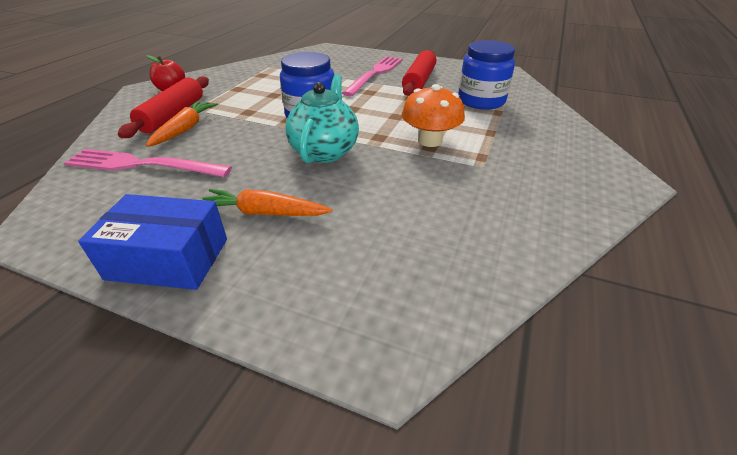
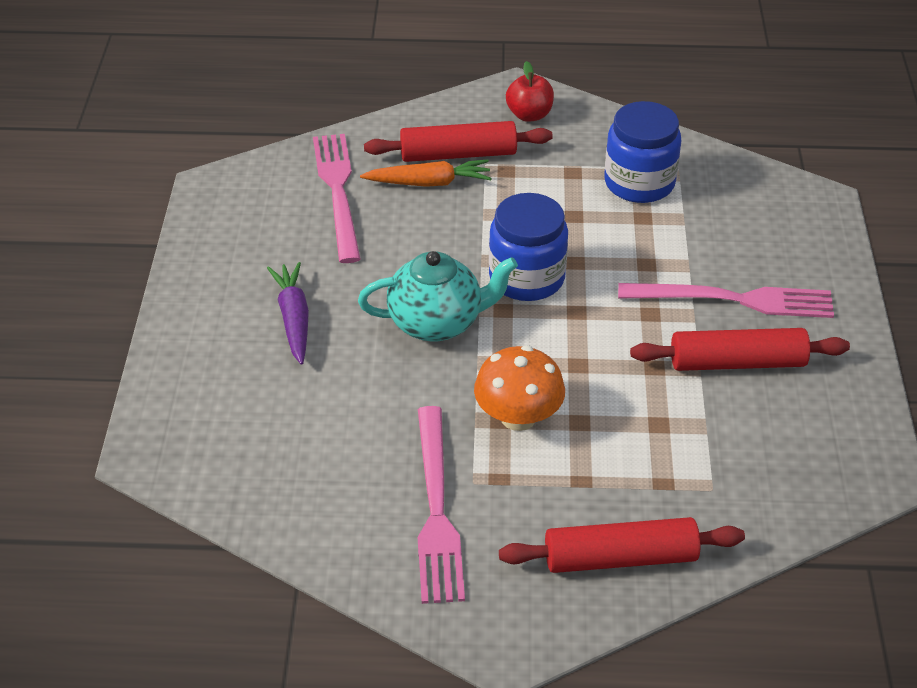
camera: 70 degrees right, 5 degrees up
(168, 259) = (207, 285): blue box -> none
(264, 213) = (294, 319): orange carrot -> purple carrot
(481, 101) = (699, 456): blue jar -> blue jar (639, 183)
(505, 185) = (436, 509): none -> pink fork
(553, 133) = (620, 558): none -> red rolling pin

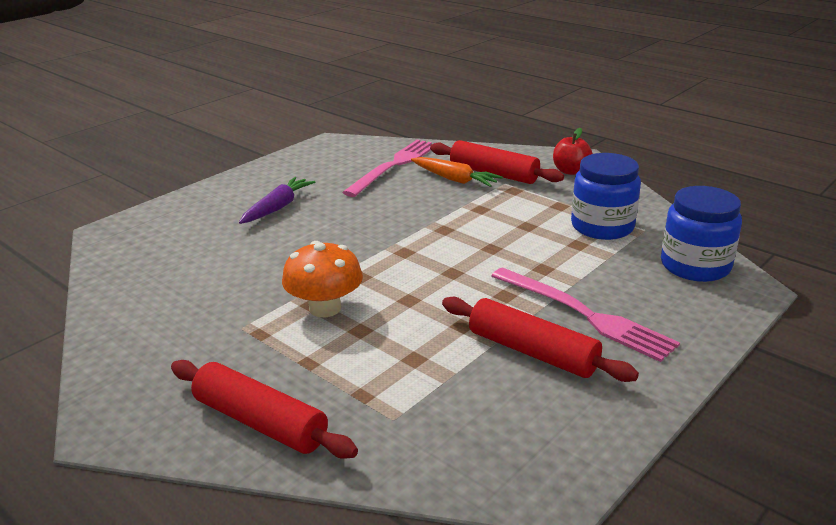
camera: 40 degrees right, 15 degrees down
(436, 509) = (197, 329): pink fork -> none
(437, 323) = (353, 241): turquoise teapot -> none
(527, 278) = (445, 243): blue jar -> blue jar (695, 266)

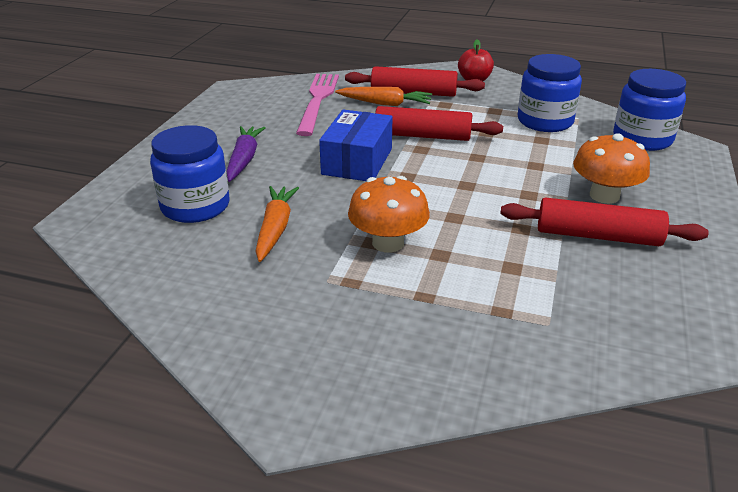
camera: 25 degrees left, 5 degrees up
(201, 239) = (195, 206): none -> blue jar
(244, 273) = (275, 229): none -> orange carrot
(260, 422) = (438, 364): red rolling pin -> red rolling pin (422, 136)
(372, 229) = (357, 161): none -> blue box
(584, 314) = (604, 196): pink fork -> orange mushroom

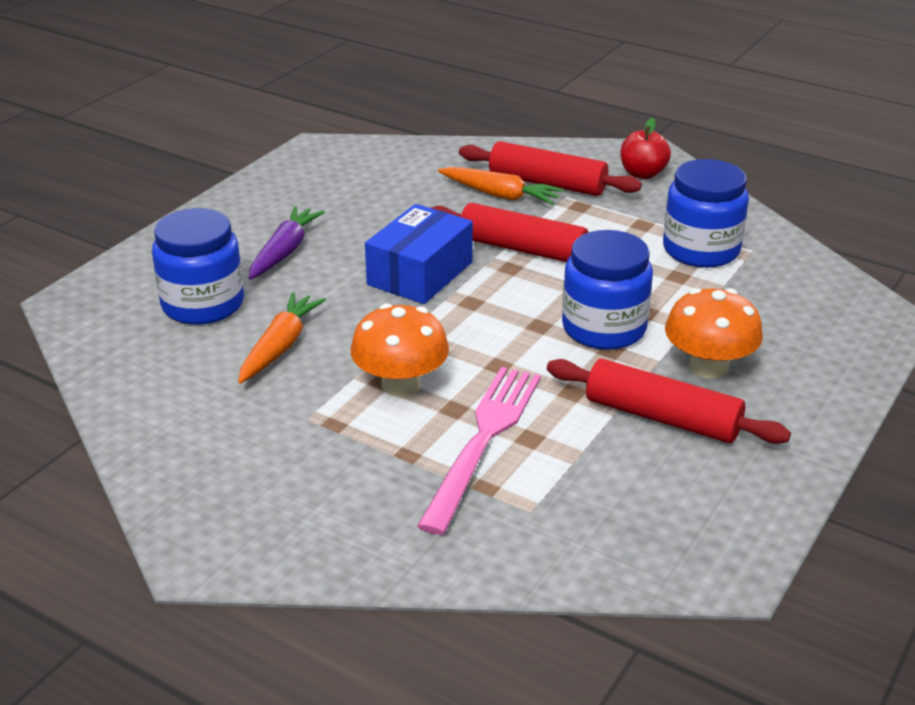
camera: 15 degrees right, 0 degrees up
(318, 101) = (414, 180): pink fork -> pink fork (483, 441)
(642, 139) = (820, 294): blue jar -> blue jar (604, 328)

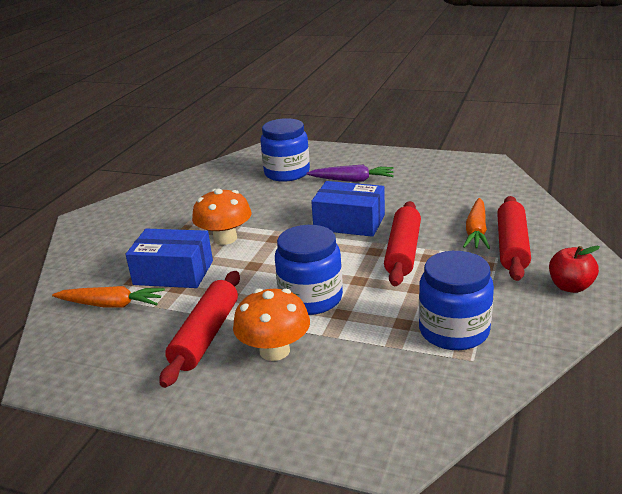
camera: 80 degrees right, 5 degrees down
(280, 346) = (253, 199): orange carrot -> orange carrot (111, 305)
(483, 441) = (173, 273): pink fork -> blue box

